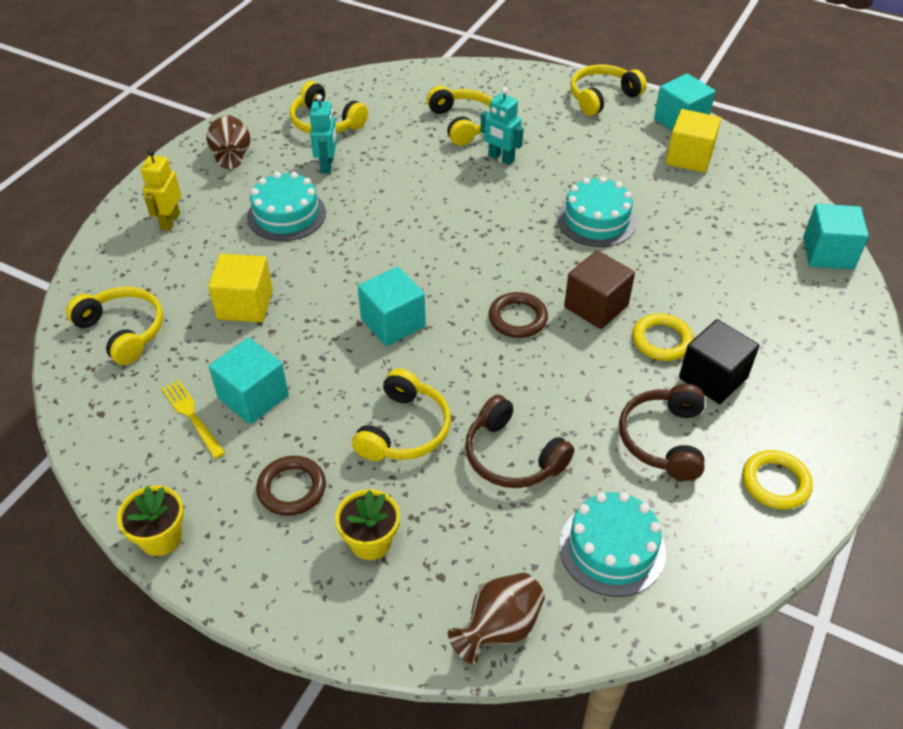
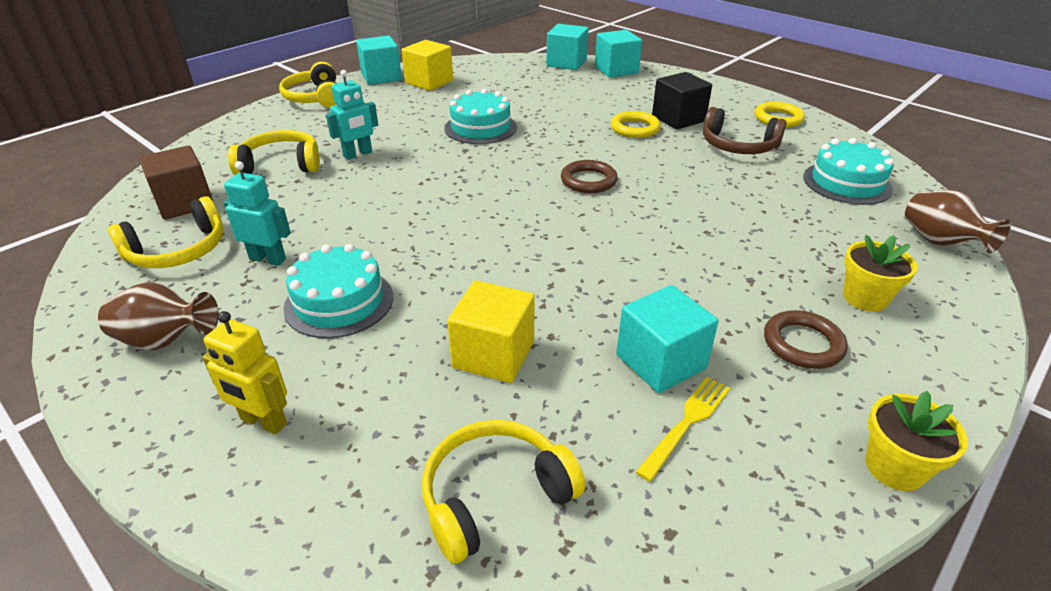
camera: 75 degrees left, 10 degrees down
(192, 416) = (686, 422): yellow fork -> yellow fork turned 150 degrees clockwise
(393, 323) = (569, 247): turquoise cube -> turquoise cube (616, 70)
(404, 430) = (721, 259): yellow headphones -> none
(512, 456) = (755, 209): brown headphones -> none
(596, 306) = (587, 145): brown cube -> brown cube (185, 203)

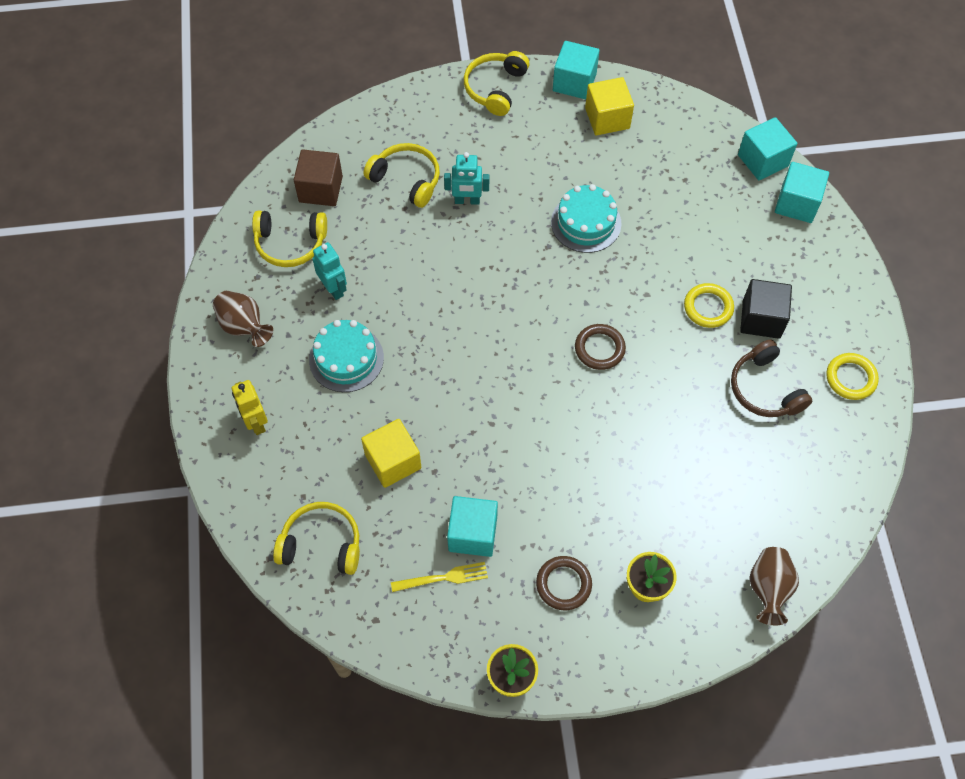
camera: 40 degrees right, 25 degrees up
(847, 183) = (791, 490): turquoise cake -> none

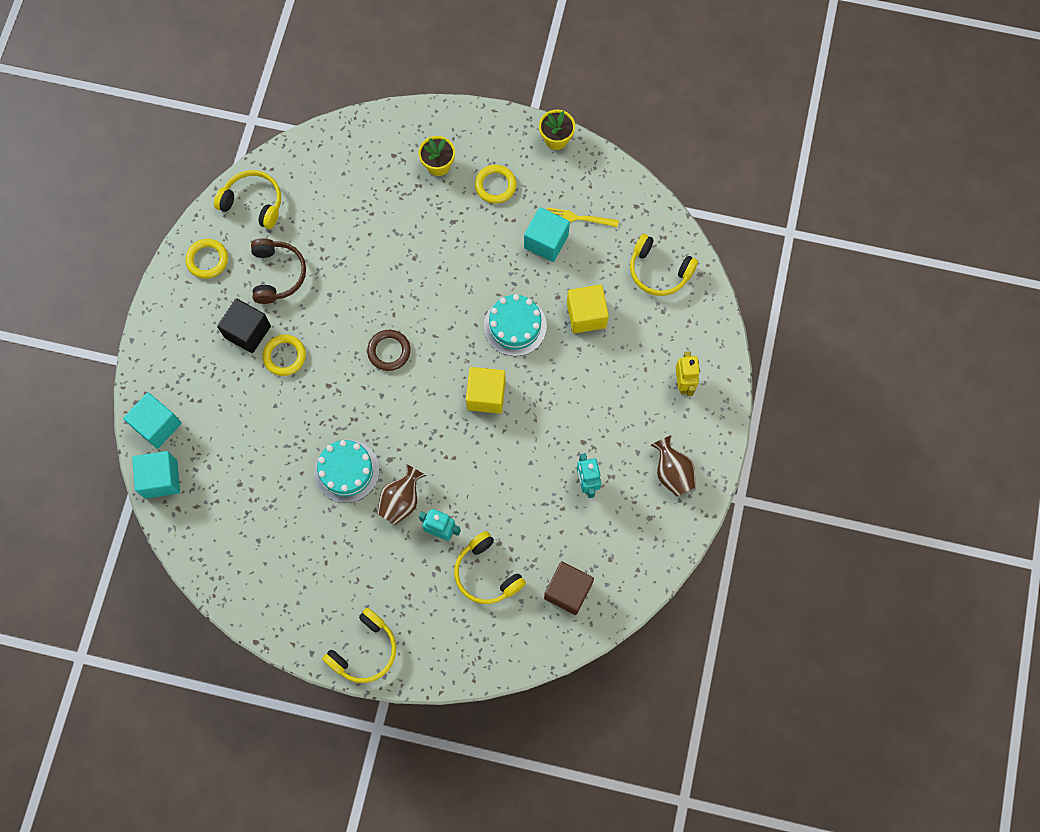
camera: 160 degrees left, 10 degrees up
(290, 244) = (611, 541): yellow headphones -> yellow headphones (253, 203)
(346, 358) = (596, 413): turquoise cake -> turquoise cake (515, 326)
(563, 584) = (495, 185): brown ring -> yellow ring
(574, 82) = (287, 630): turquoise cube -> none
(607, 118) = (276, 576): yellow cube -> yellow cube (486, 395)
(768, 589) = (355, 135): brown vase -> brown vase (401, 500)

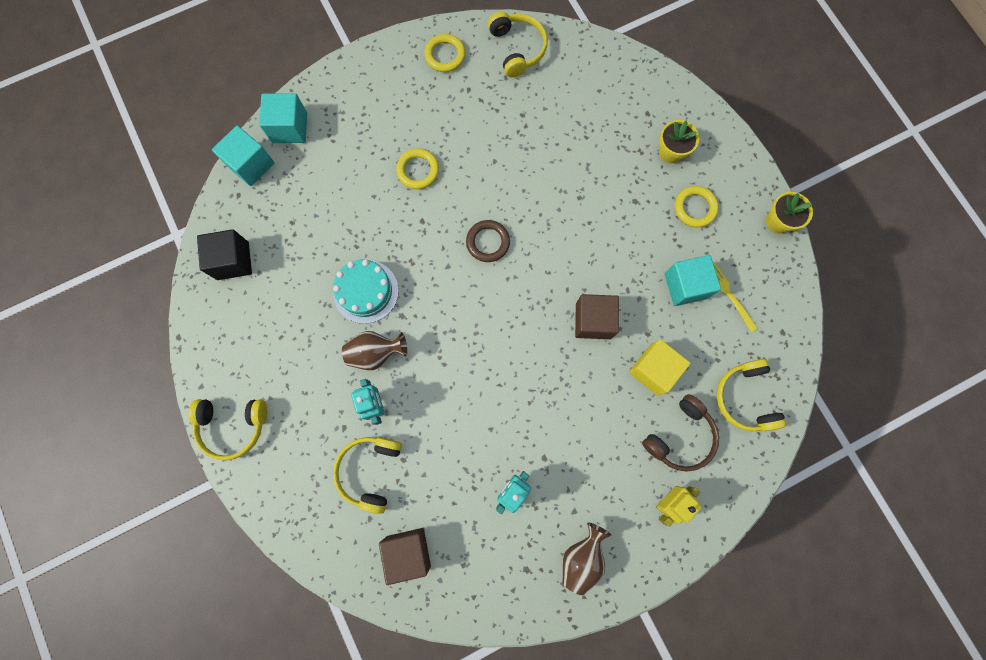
camera: 50 degrees right, 5 degrees up
(247, 331) = (414, 129): black cube -> black cube (233, 261)
(278, 274) = (477, 112): brown headphones -> brown headphones (680, 436)
(486, 395) = (516, 346): yellow cube -> none
(515, 326) = (593, 321): turquoise cake -> brown cube

